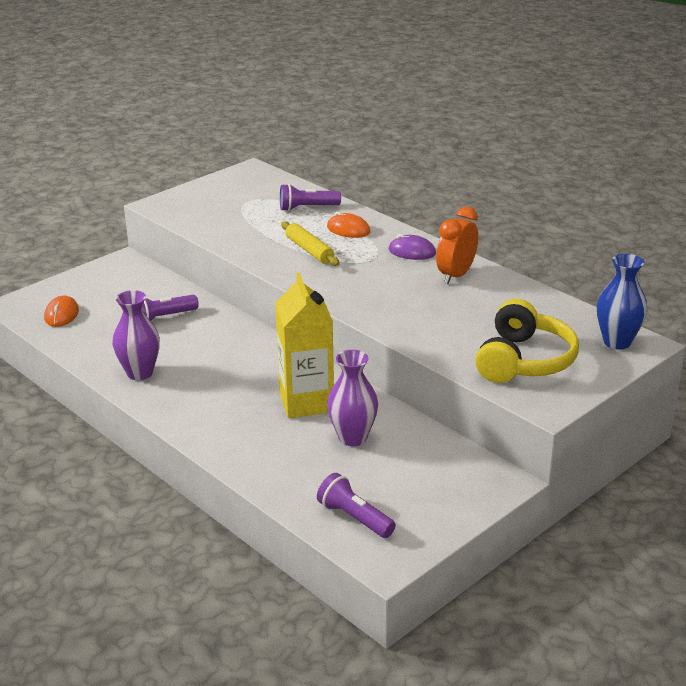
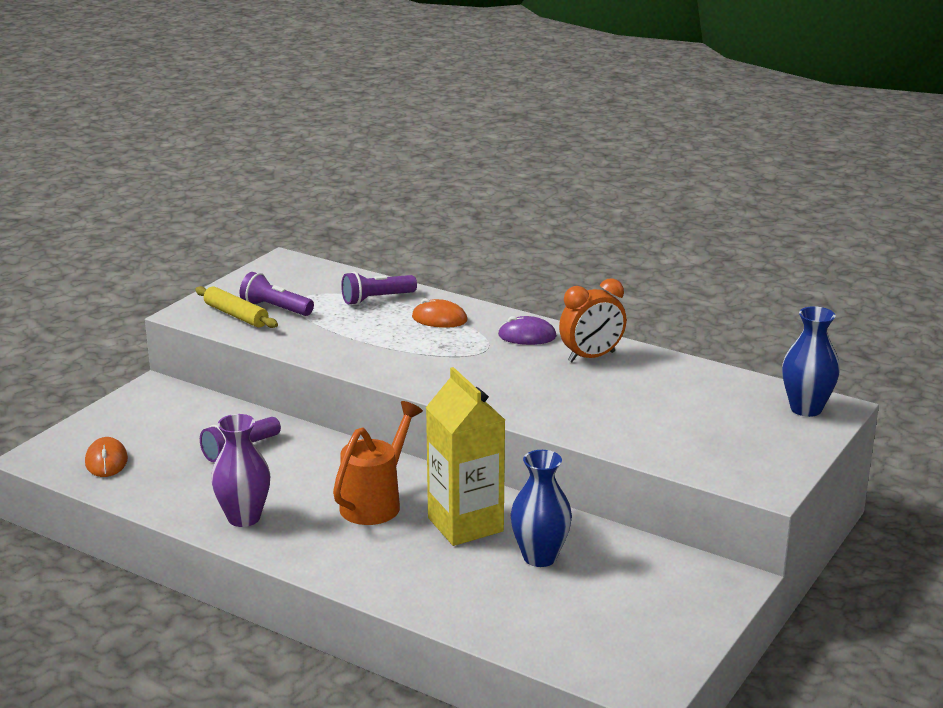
camera: 15 degrees left, 5 degrees down
(245, 374) = (375, 503): none -> orange watering can
(309, 250) = (406, 347): yellow rolling pin -> yellow rolling pin (236, 315)
(352, 437) = (540, 557): purple vase -> blue vase
(354, 518) = (588, 646): purple flashlight -> purple flashlight (275, 308)
(456, 275) = (591, 357): orange clock -> orange clock turned 135 degrees counterclockwise
(524, 361) = (717, 441): yellow headphones -> none

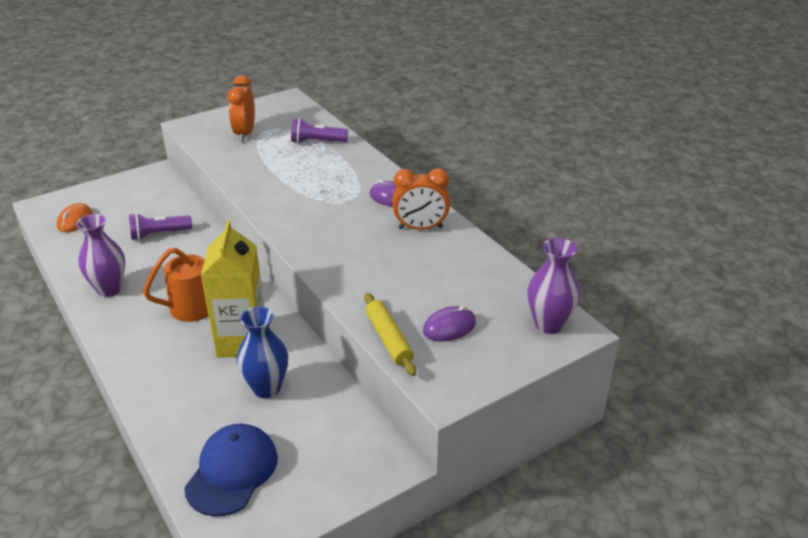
camera: 25 degrees right, 10 degrees up
(236, 315) = (215, 133): yellow rolling pin -> yellow rolling pin (389, 339)
(275, 308) = (245, 134): purple flashlight -> orange clock
(439, 319) = (343, 168): orange mouse -> none
(583, 634) = (232, 472): none -> blue cap
(715, 434) = (449, 327): none -> purple mouse
(806, 409) = (549, 324): blue vase -> purple vase

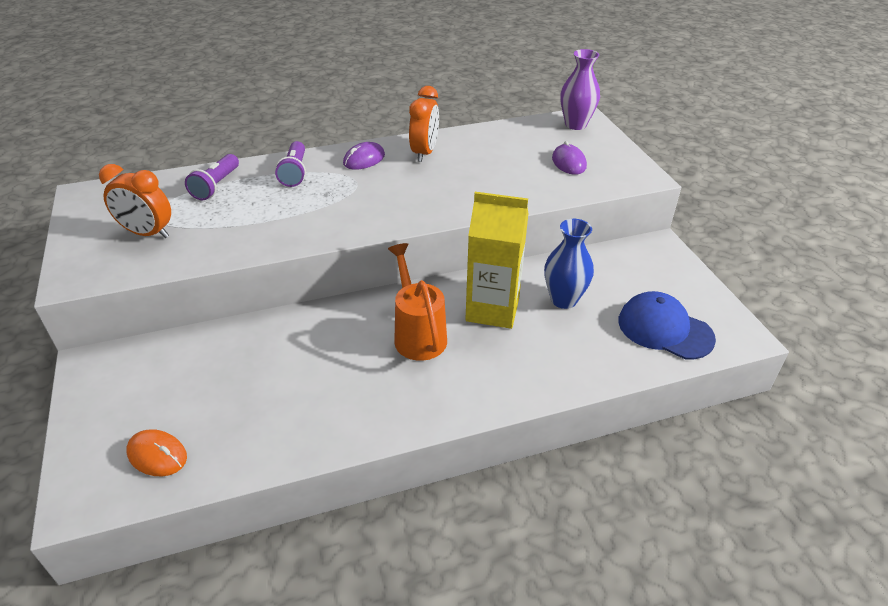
camera: 75 degrees left, 5 degrees up
(109, 289) = (353, 414): purple vase -> none
(159, 234) = (256, 364): purple flashlight -> purple flashlight (295, 172)
(389, 339) = (577, 190): yellow rolling pin -> none

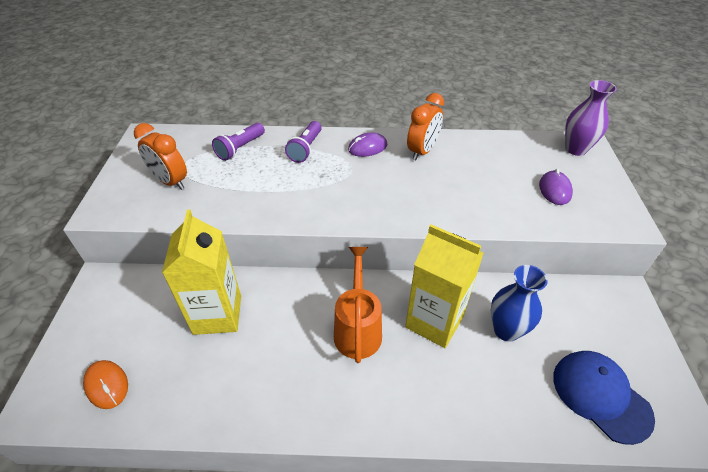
camera: 20 degrees right, 5 degrees up
(256, 360) = (217, 314): none -> yellow carton

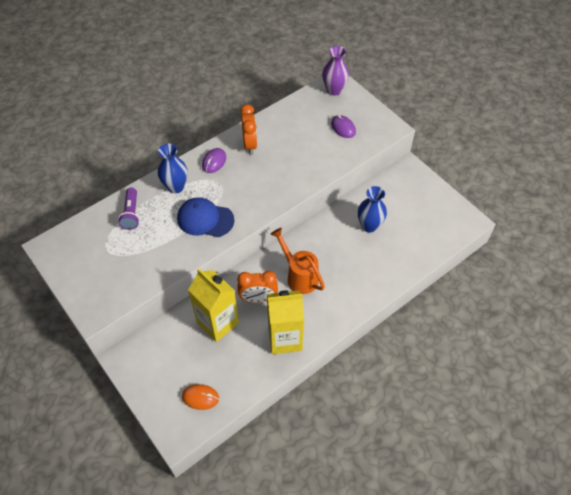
camera: 40 degrees left, 10 degrees up
(170, 182) = (114, 266): orange clock -> orange clock (258, 299)
(306, 149) = (176, 187): purple flashlight -> blue vase
(434, 321) = (333, 245): yellow carton -> yellow carton (285, 338)
(600, 396) = (430, 229): blue cap -> blue cap (205, 219)

